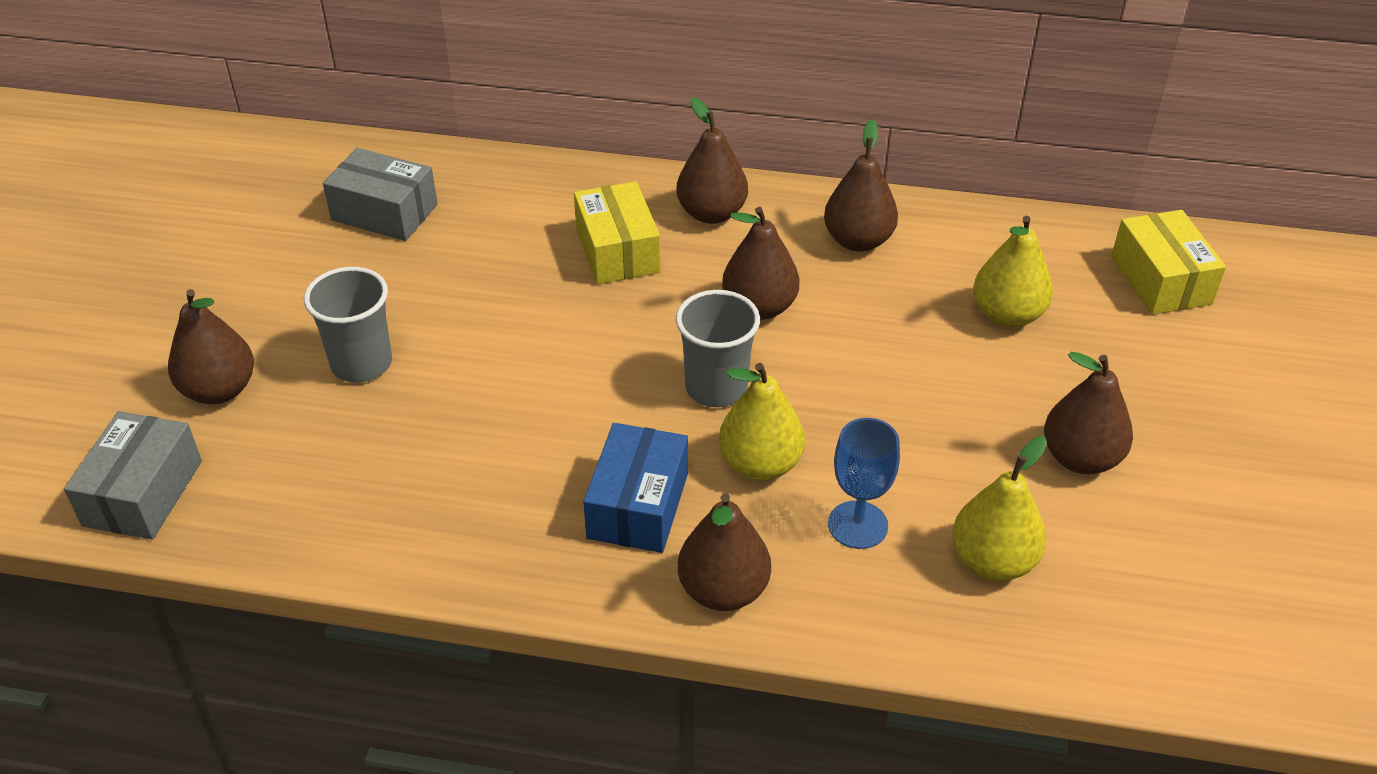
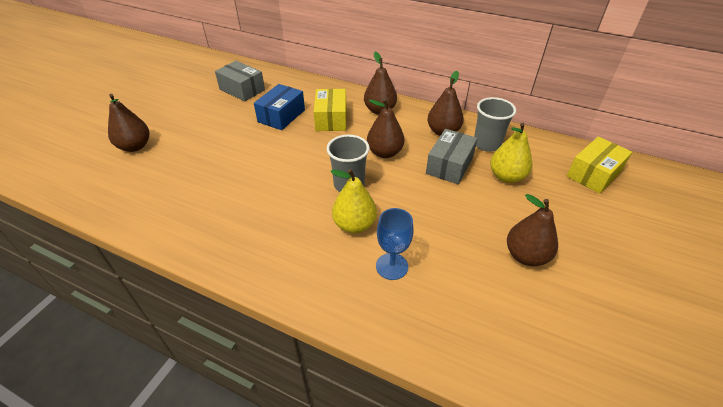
camera: 15 degrees right, 0 degrees up
(143, 493) = (77, 183): grey box -> grey box (449, 165)
(361, 364) = (198, 146): grey cup -> grey cup (487, 144)
(638, 505) = (286, 233): blue box -> blue box (281, 116)
(723, 590) = (307, 286): brown pear -> none
(993, 561) = (459, 303): yellow pear -> none
(1160, 280) = (593, 174): yellow box -> yellow box turned 45 degrees clockwise

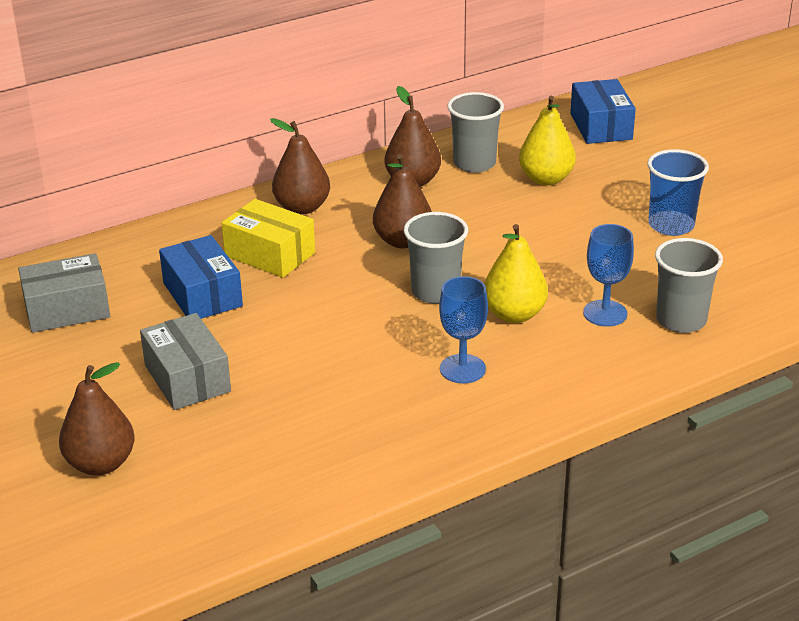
camera: 55 degrees left, 10 degrees down
(284, 227) = (462, 369): none -> blue goblet
(419, 311) = (681, 320): none -> grey cup
(449, 165) = (483, 206): grey box -> grey box (187, 378)
(526, 256) = (671, 225): brown pear -> blue cup
(593, 174) = (601, 126): yellow box -> blue box

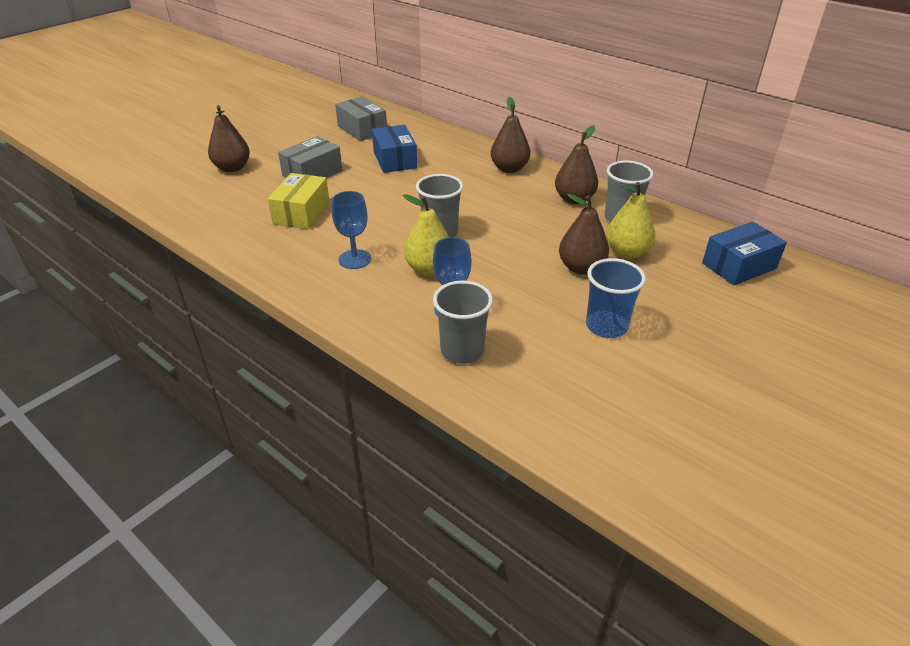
camera: 70 degrees right, 5 degrees up
(202, 295) = (395, 160): blue box -> blue box turned 60 degrees counterclockwise
(270, 254) = (449, 170): yellow box -> yellow box (301, 213)
(403, 241) = (494, 210): brown pear -> brown pear (581, 268)

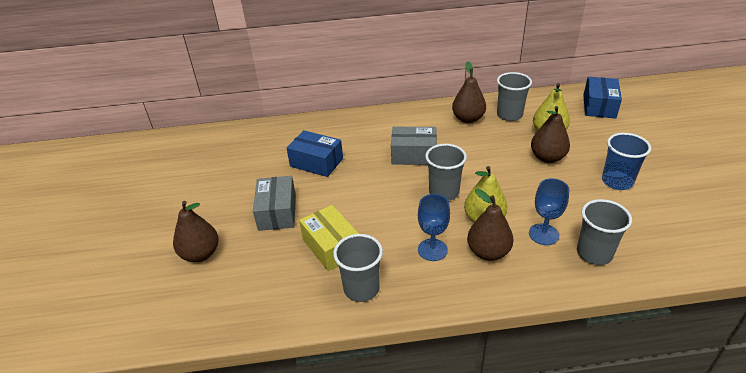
camera: 45 degrees left, 0 degrees up
(270, 247) = (361, 289): none -> grey cup
(362, 129) = (246, 155): grey box -> grey box (414, 155)
(509, 169) = (398, 122): brown pear -> brown pear (488, 252)

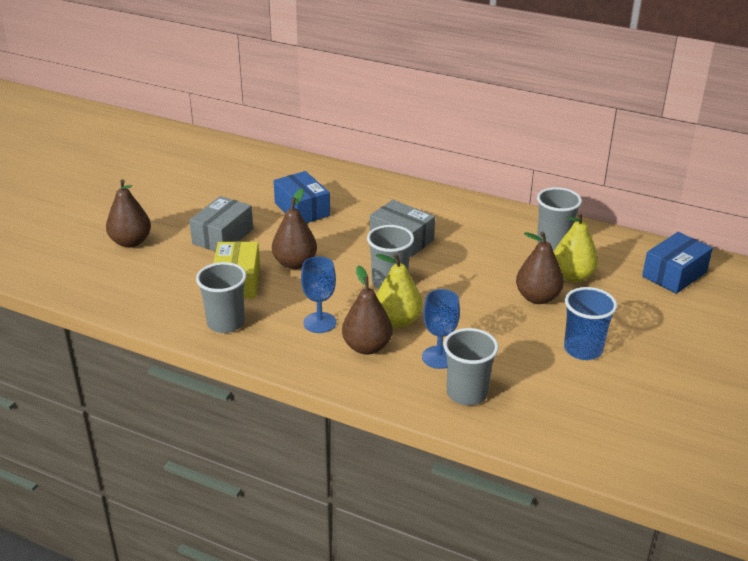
camera: 30 degrees right, 5 degrees down
(468, 119) = (501, 229): brown pear -> brown pear (295, 263)

